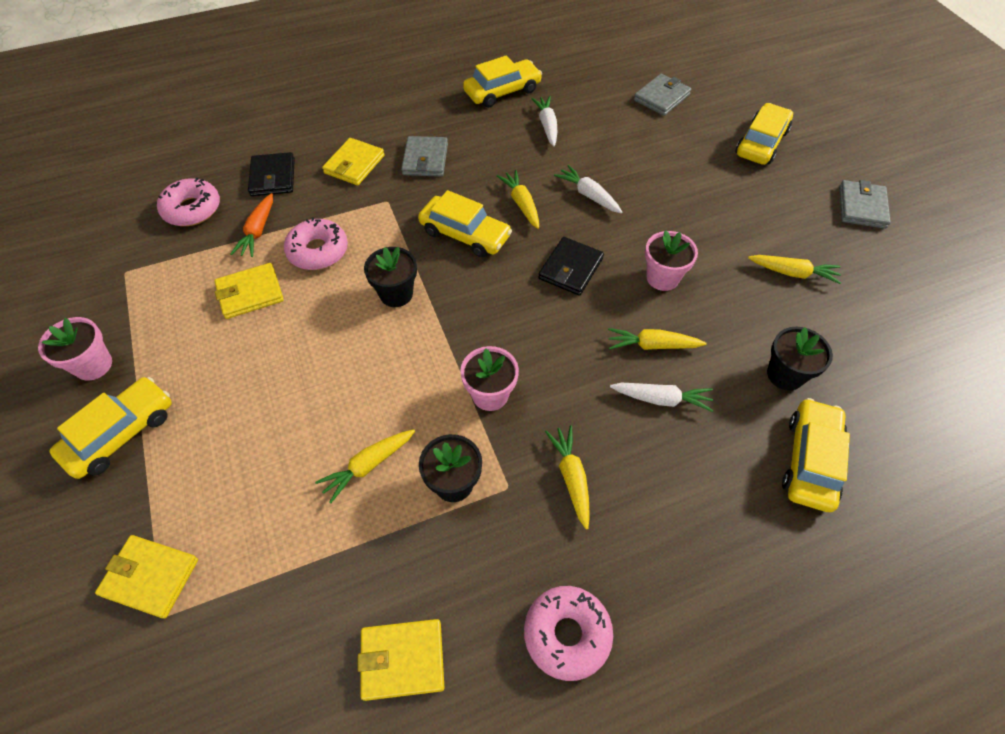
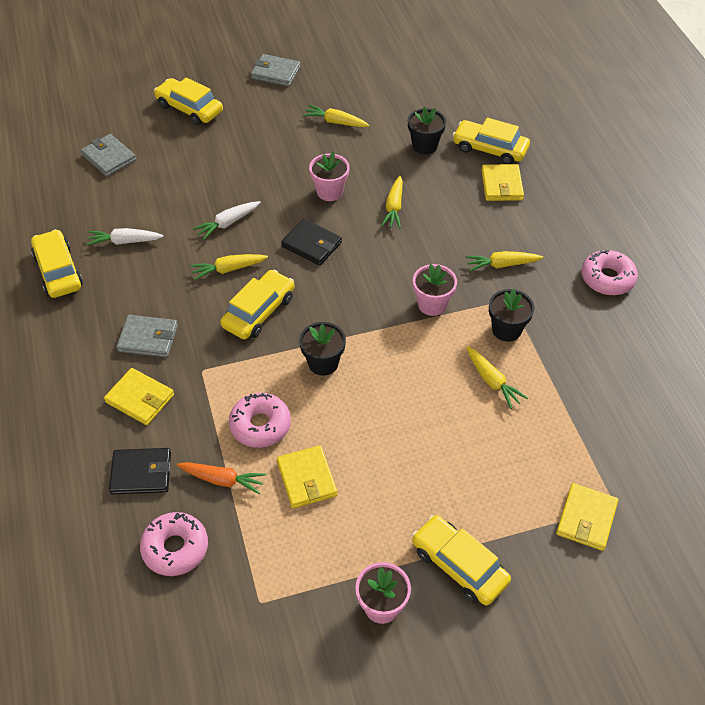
camera: 85 degrees left, 5 degrees down
(402, 660) = (630, 361): yellow wallet -> yellow wallet (501, 185)
(662, 399) = (441, 210): white carrot -> none
(793, 273) = (335, 122): yellow carrot -> yellow carrot turned 90 degrees counterclockwise

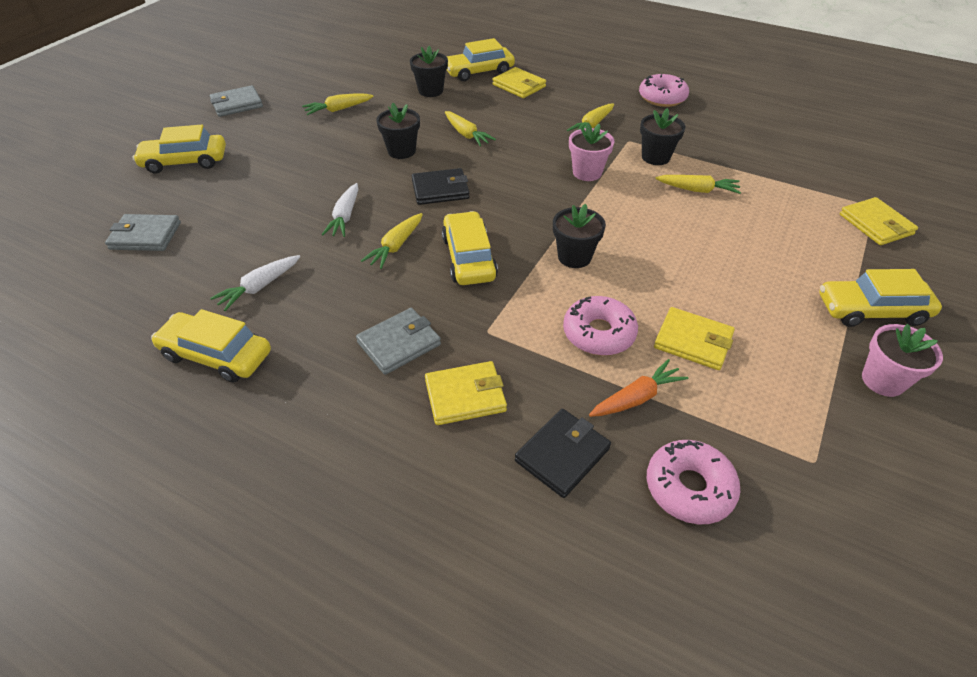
camera: 45 degrees left, 5 degrees down
(329, 192) = (401, 151): pink flower pot -> black flower pot

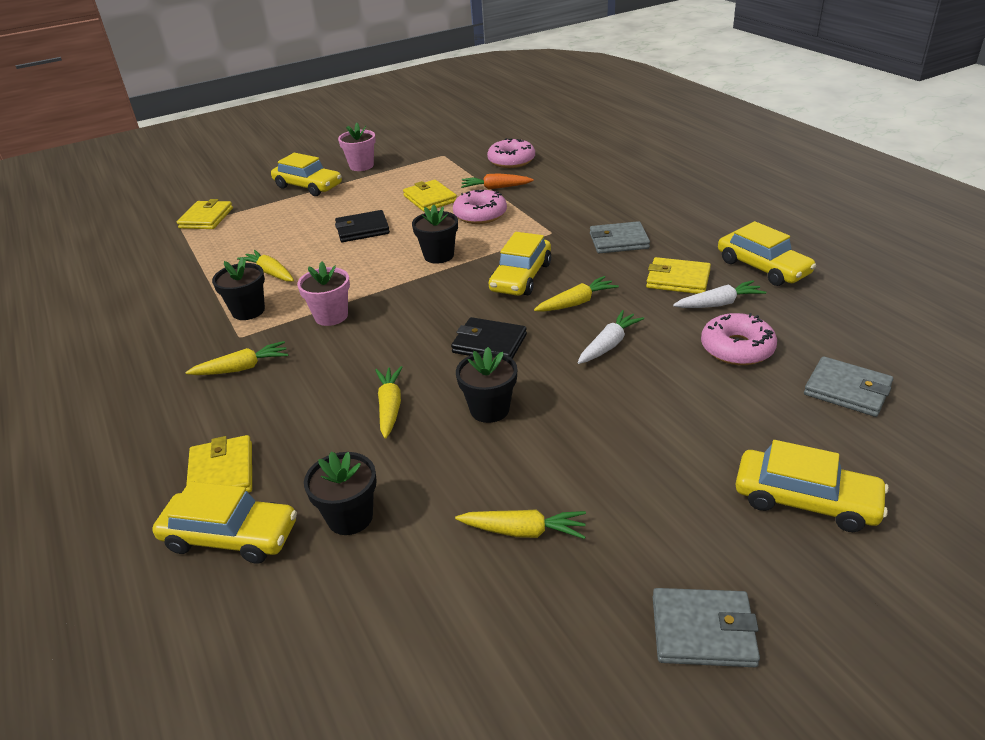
camera: 145 degrees left, 10 degrees down
(465, 396) = (593, 209): yellow wallet -> yellow wallet (678, 279)
(562, 454) = (560, 180): black wallet -> black wallet (362, 229)
(662, 98) = (108, 379): pink donut -> pink donut (737, 348)

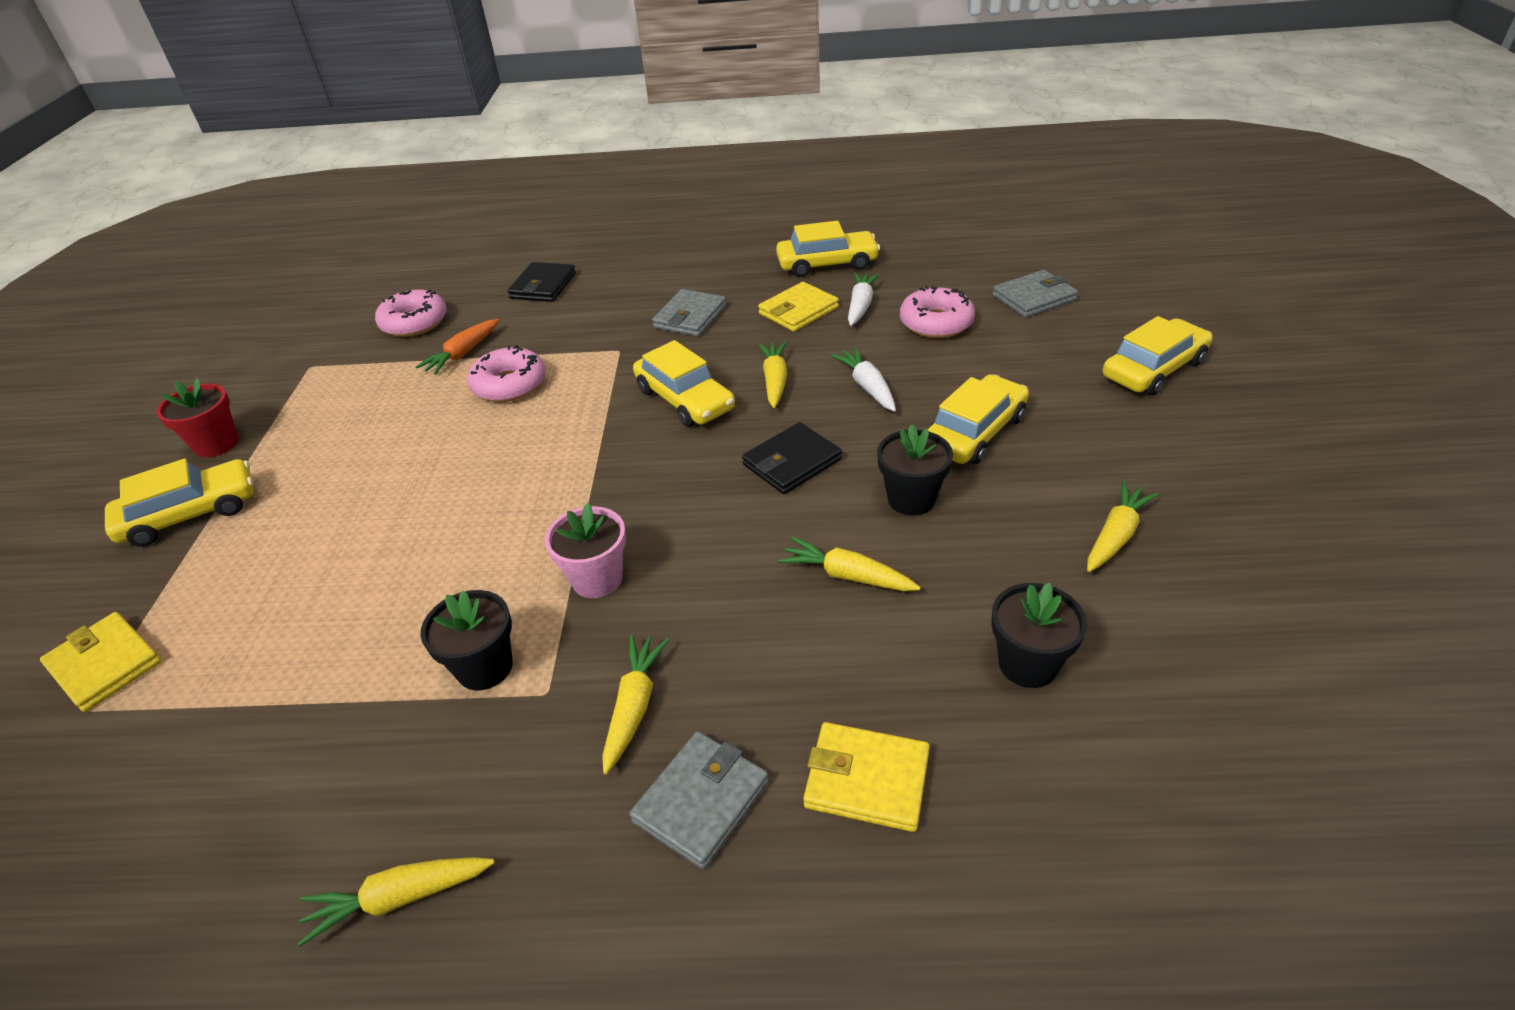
camera: 60 degrees left, 5 degrees up
(230, 536) = (1003, 794): yellow car -> yellow car (975, 432)
(270, 273) = (403, 618): yellow carrot -> yellow carrot (399, 898)
(361, 166) = (217, 444): pink flower pot -> red flower pot
(362, 229) = (407, 491): black wallet -> black wallet (543, 286)
(430, 199) = (411, 411): yellow wallet -> none
(439, 256) = (563, 444): black flower pot -> none
(703, 631) = (1278, 474): grey wallet -> grey wallet (701, 801)

